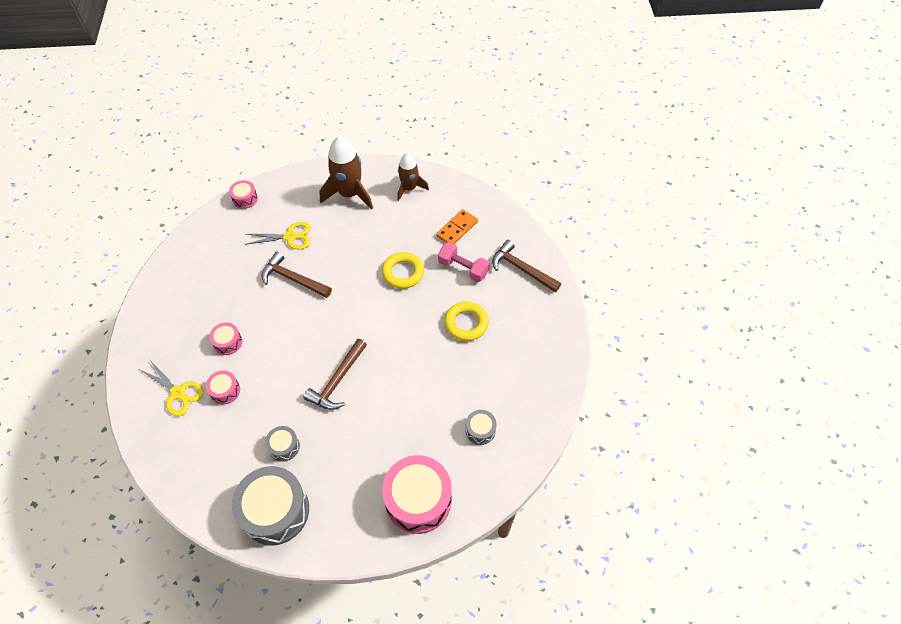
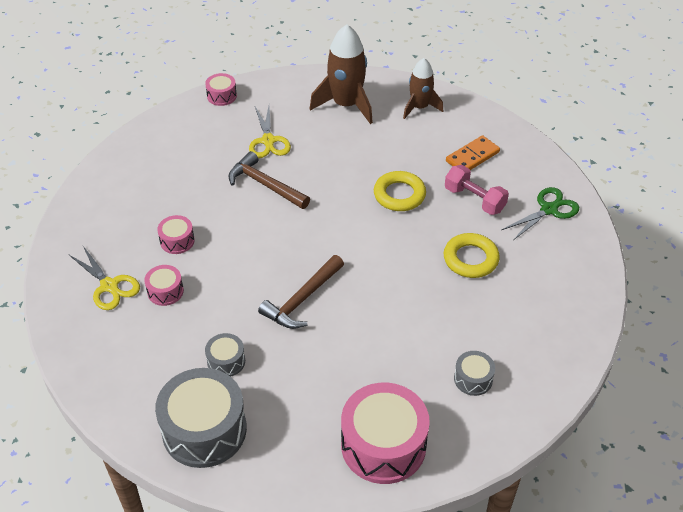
camera: 10 degrees right, 10 degrees down
(290, 237) = (268, 141): yellow scissors -> yellow scissors turned 75 degrees clockwise
(522, 269) = (548, 209): brown hammer -> green scissors

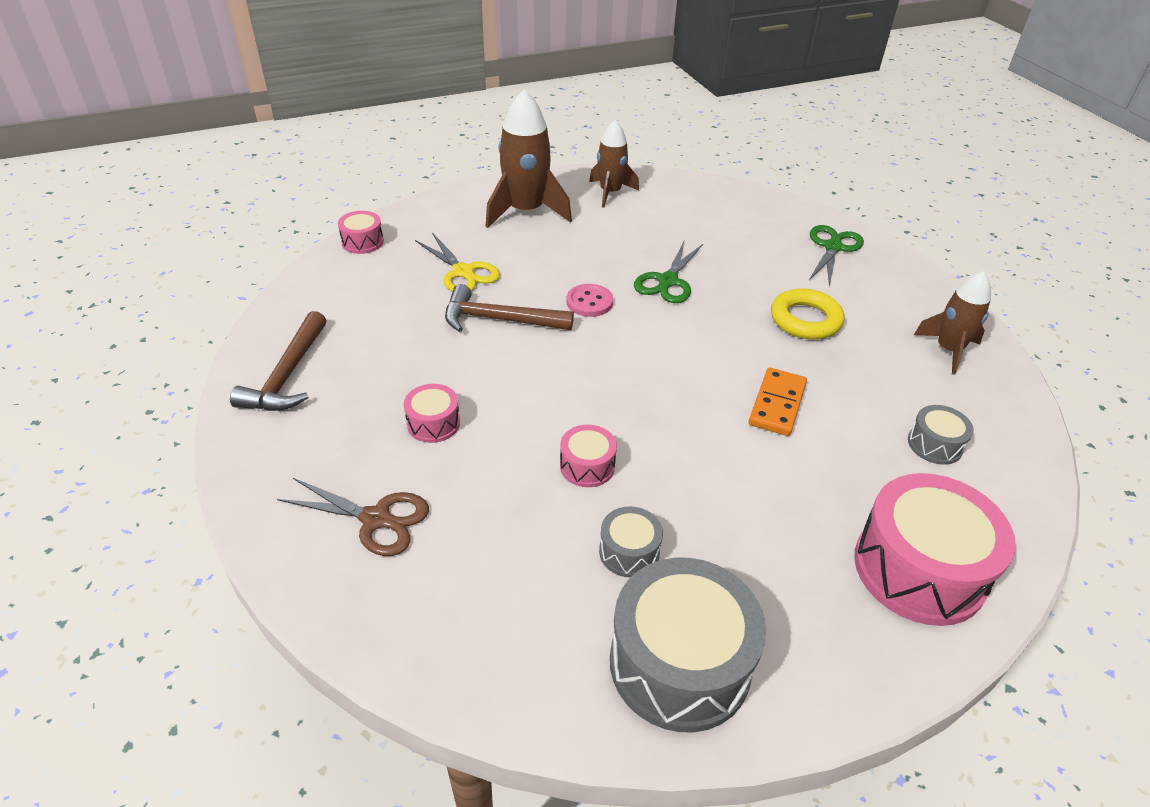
camera: 30 degrees left, 5 degrees down
(109, 286) = (375, 519): yellow scissors -> brown scissors
(165, 291) = (467, 494): pink drum -> pink drum (587, 466)
(302, 299) = (660, 433): brown hammer -> brown hammer (287, 375)
(332, 192) = (589, 302): none -> pink button
(399, 195) = (668, 281): yellow ring -> green scissors
(472, 157) = (709, 222): orange domino -> orange domino (777, 404)
(474, 199) = (751, 261): pink dumbbell -> none
(554, 320) = (948, 350): none -> brown rocket

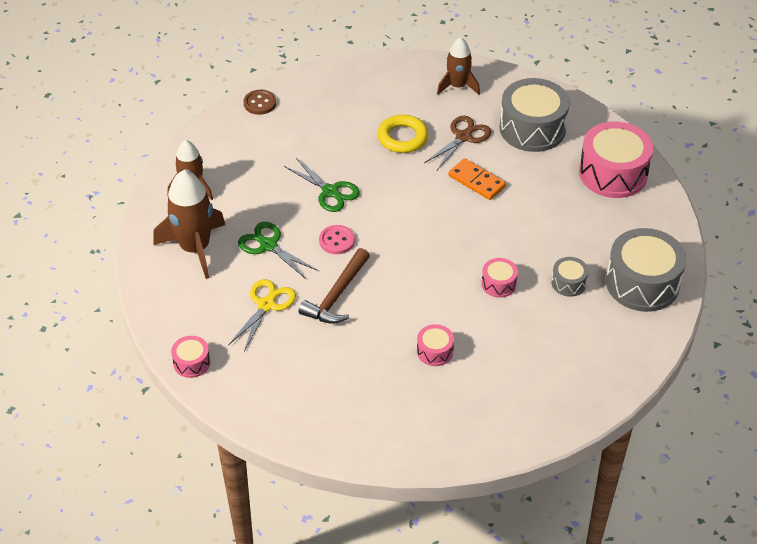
camera: 70 degrees left, 5 degrees up
(287, 375) = (353, 427): brown hammer -> none
(375, 519) = (509, 392): brown scissors -> brown scissors (463, 137)
(463, 272) = (266, 305): yellow scissors -> yellow scissors turned 45 degrees counterclockwise
(771, 206) = (260, 103): none -> brown button
(832, 247) = (328, 92): green scissors -> green scissors (268, 245)
(935, 444) = (532, 128): grey drum -> grey drum, size x2.09

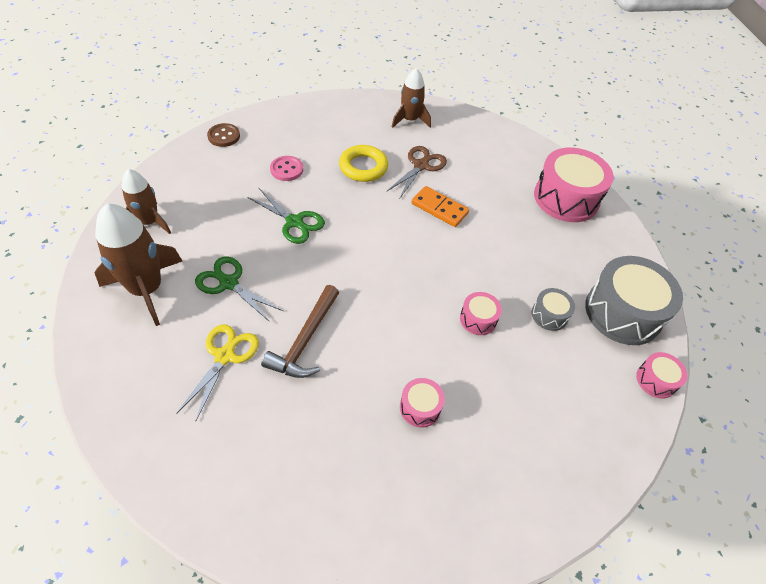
camera: 10 degrees left, 5 degrees up
(192, 363) = (130, 440): pink drum -> pink drum (656, 380)
(337, 241) = (303, 275): pink button -> pink button (286, 169)
(532, 128) = (483, 157): grey drum -> none

